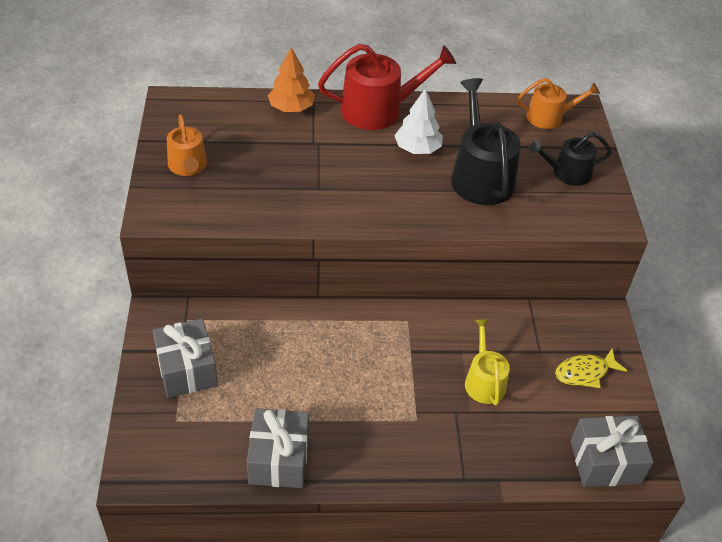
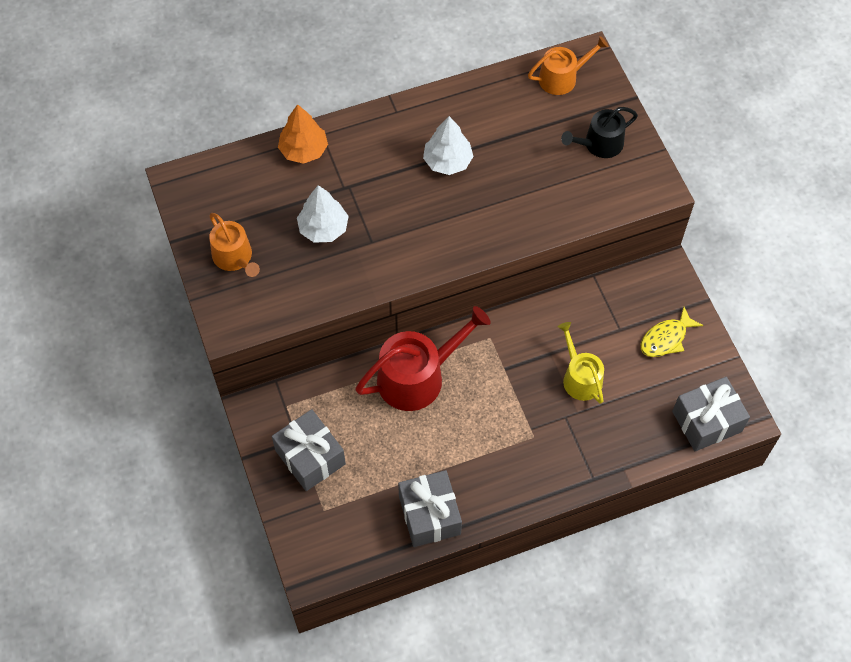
camera: 15 degrees left, 15 degrees up
(279, 167) = (323, 228): none -> white tree
(379, 109) = (392, 123): red watering can -> red watering can (417, 376)
(480, 176) = (518, 175): black watering can -> none

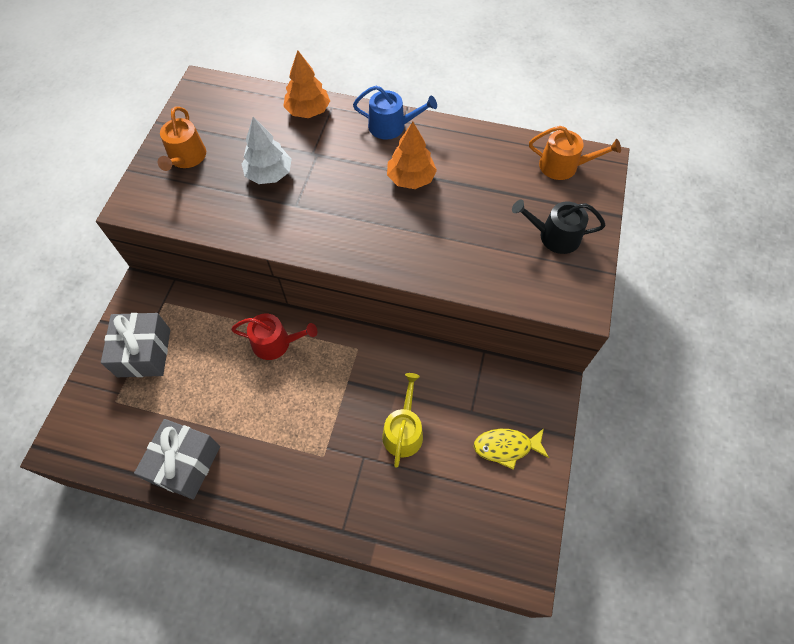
camera: 35 degrees right, 0 degrees up
(391, 122) = (391, 126): none -> blue watering can
(417, 376) = (276, 343): red watering can -> red watering can, size x0.60
(447, 161) = (411, 178): white tree -> orange tree
(706, 421) = (486, 551): grey gift -> none

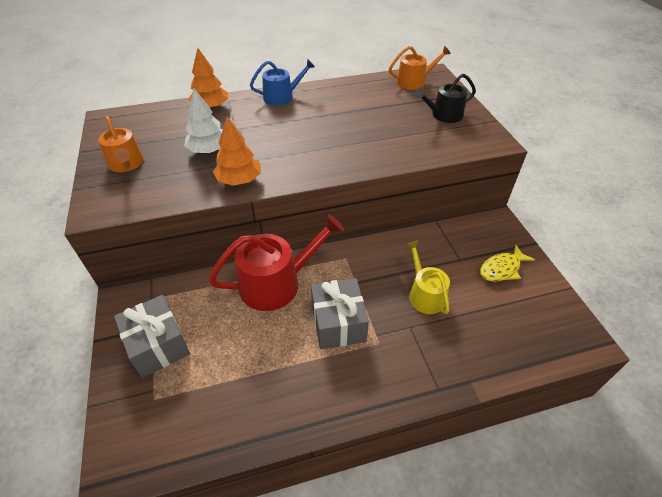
camera: 30 degrees left, 15 degrees down
(185, 464) = (262, 414): grey gift -> grey gift (338, 323)
(276, 343) = (277, 283): red watering can -> red watering can, size x1.66
(411, 178) = (321, 118): orange tree -> orange tree (239, 180)

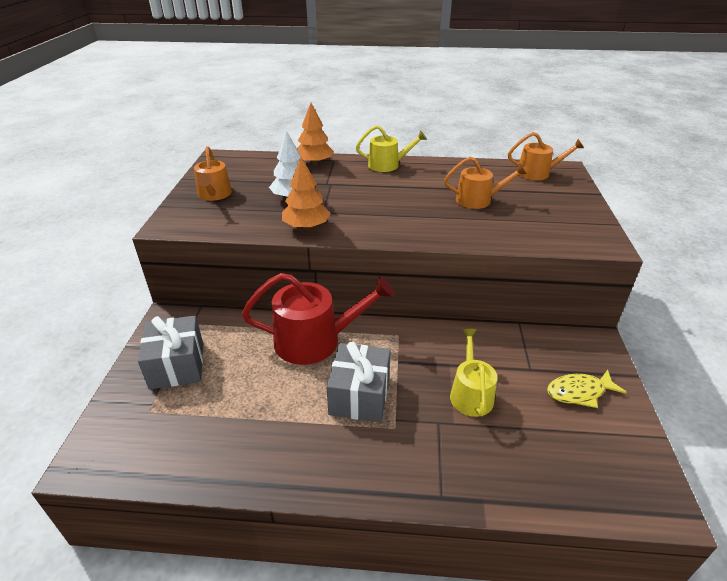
camera: 20 degrees right, 10 degrees down
(282, 97) = (387, 165): blue watering can -> yellow watering can
(378, 119) = (478, 200): none -> orange watering can
(443, 115) = (555, 208): black watering can -> none

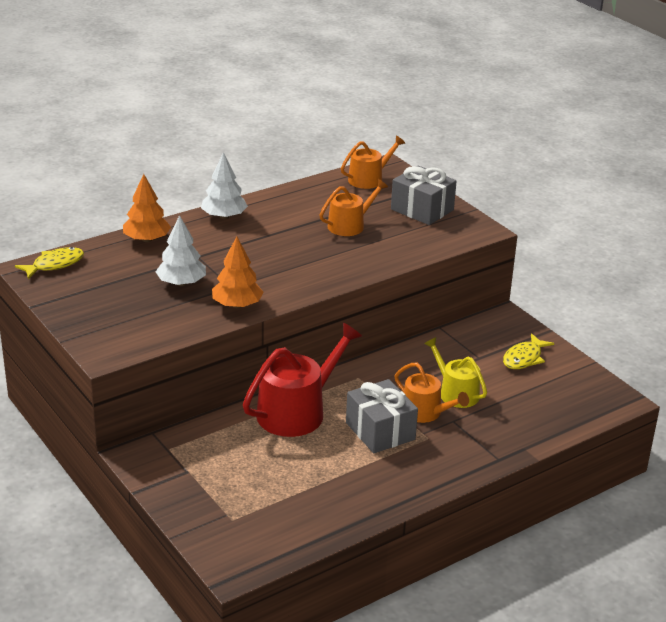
camera: 40 degrees left, 5 degrees down
(177, 365) = (205, 482): grey gift -> grey gift (422, 210)
(214, 195) = (99, 310): orange watering can -> orange watering can (425, 412)
(236, 159) = (54, 265): none -> yellow fish
(387, 165) = (224, 216): yellow watering can -> white tree

